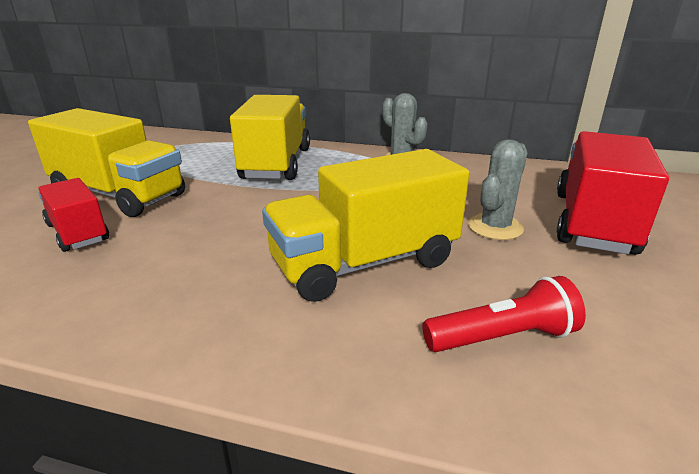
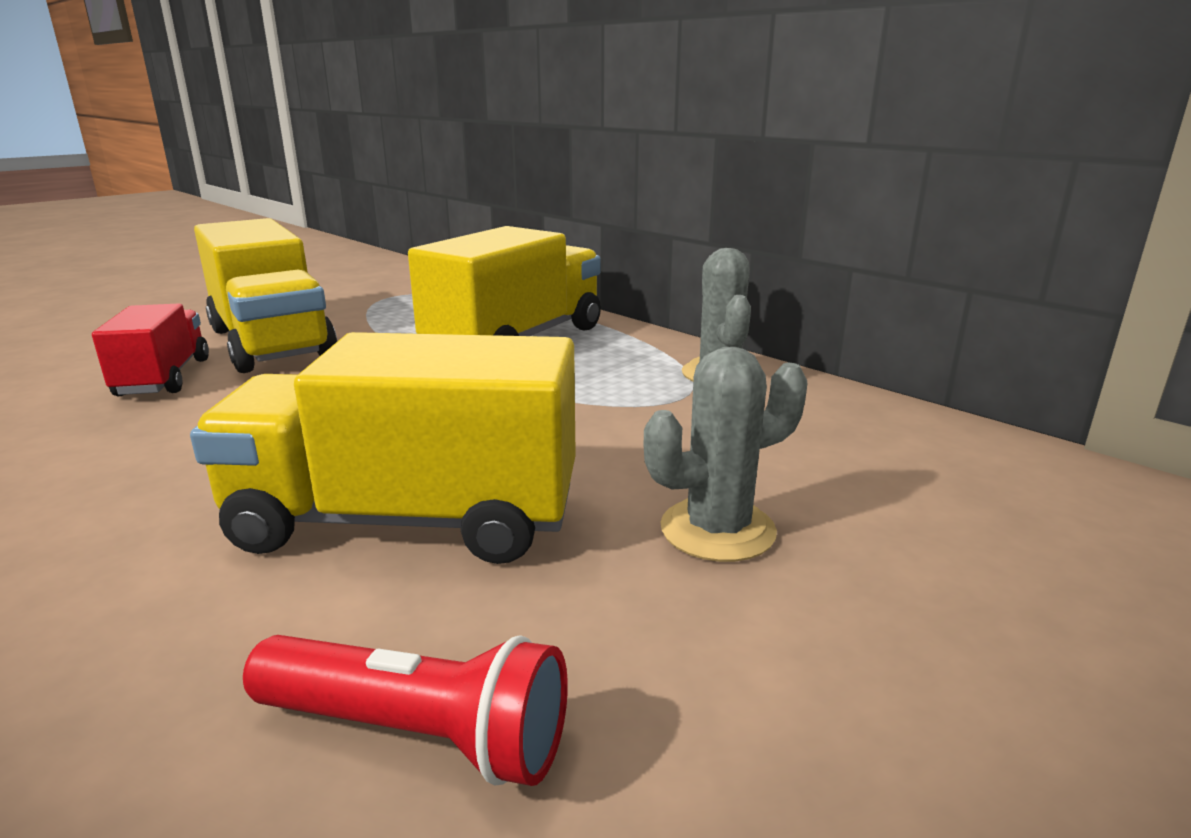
camera: 30 degrees right, 5 degrees down
(593, 222) = (958, 586): red truck -> none

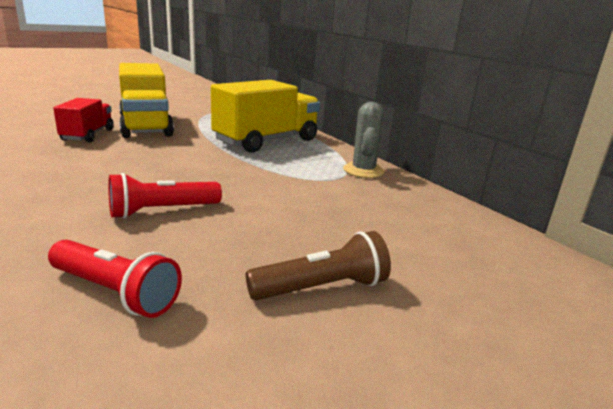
camera: 10 degrees right, 0 degrees up
(407, 520) = (162, 211): yellow truck -> red flashlight
(717, 530) = (308, 239): grey cactus -> none
(808, 631) = (321, 288): none -> brown flashlight

